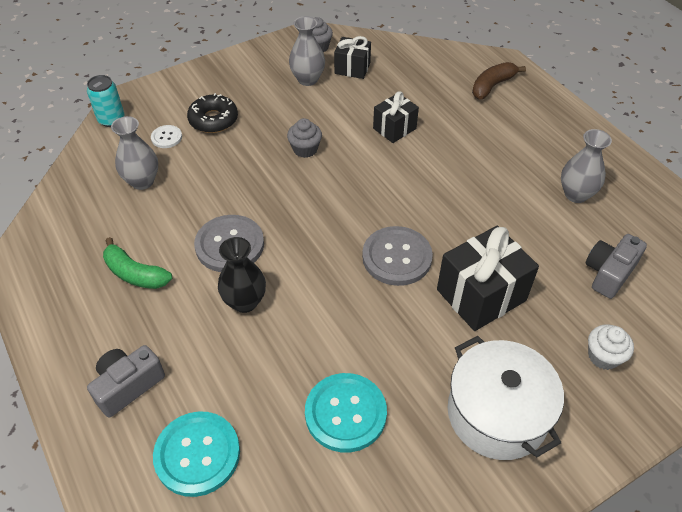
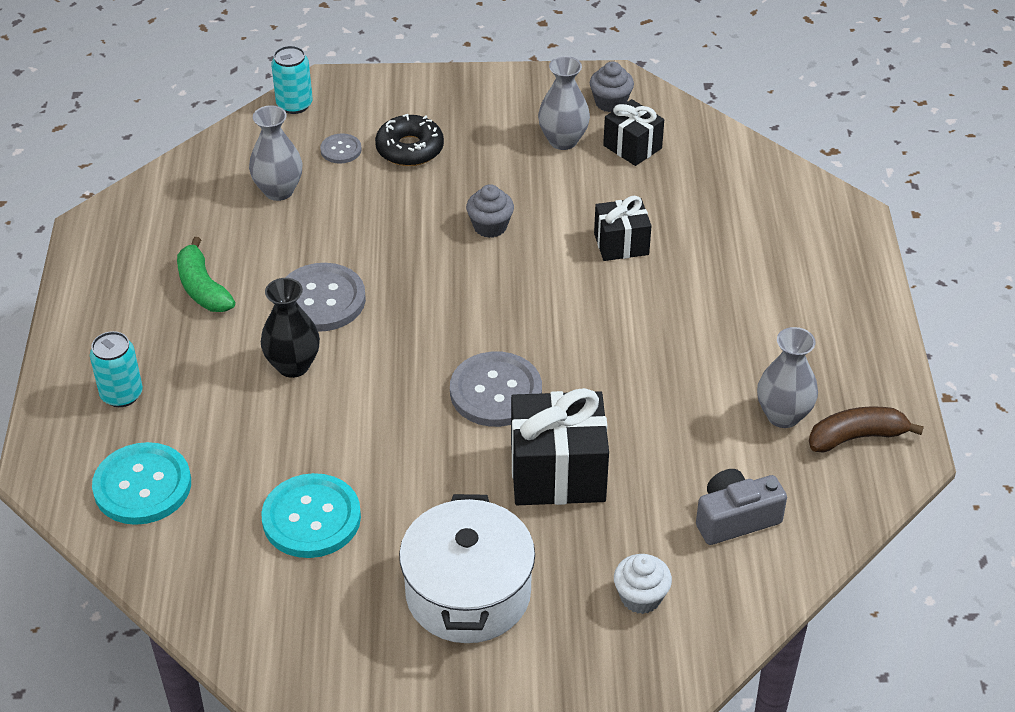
camera: 30 degrees right, 5 degrees down
(128, 386) = (122, 394): grey camera -> turquoise can
(166, 137) = (341, 150): white button -> grey button
(492, 86) = (801, 239): brown banana -> brown banana (857, 437)

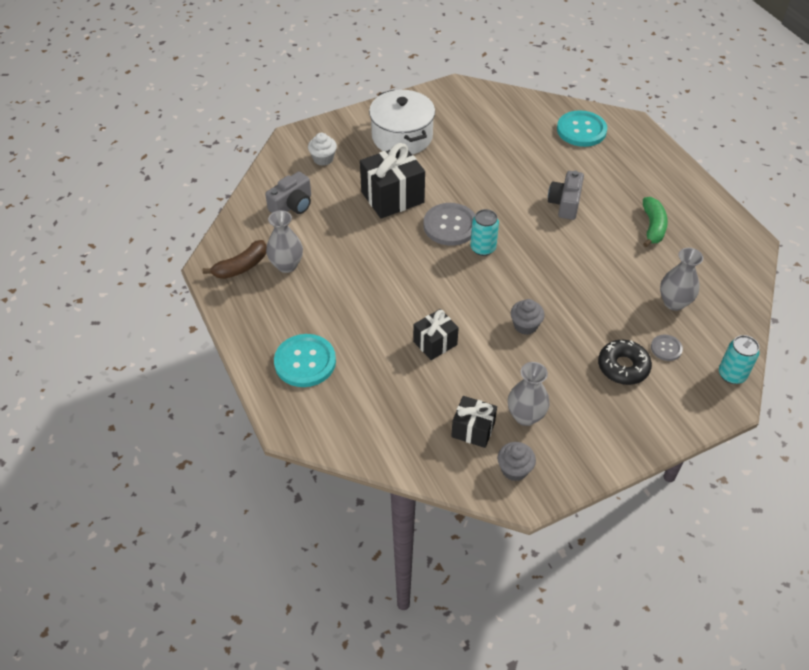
camera: 155 degrees right, 5 degrees up
(122, 394) = (633, 162): turquoise can -> turquoise can (483, 248)
(203, 288) = (652, 227): green banana -> green banana turned 60 degrees clockwise
(293, 365) = (565, 203): black vase -> grey camera
(311, 518) = (494, 142): turquoise button -> turquoise button (305, 362)
(321, 300) = (583, 243): grey button -> none

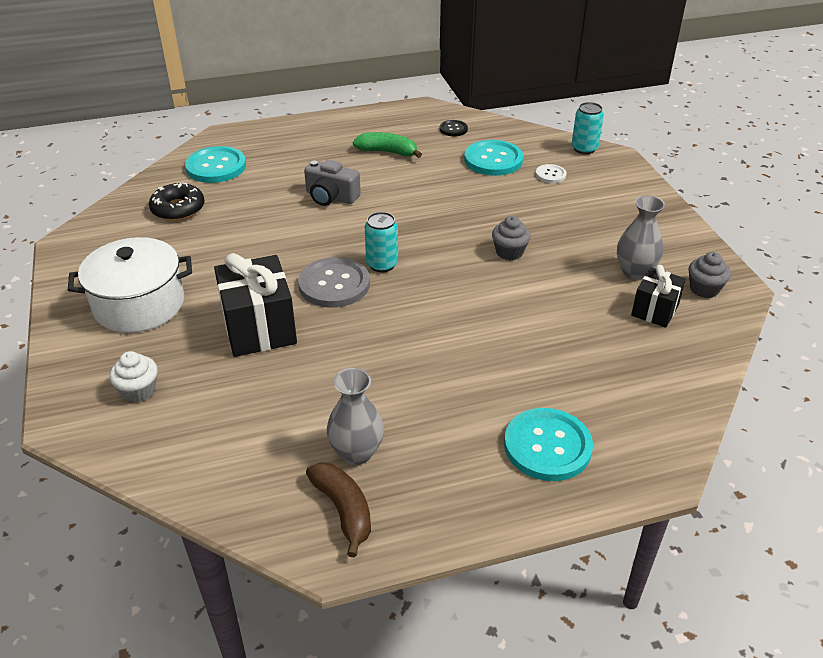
camera: 80 degrees left, 10 degrees down
(292, 205) = (227, 436): grey camera -> none
(435, 343) = (527, 322): black gift -> none
(623, 367) = (572, 202): black donut -> black donut (178, 209)
(666, 348) = (550, 175): grey button -> white button
(674, 302) = (493, 160): grey vase -> turquoise button
(719, 267) = (453, 129): none -> black button

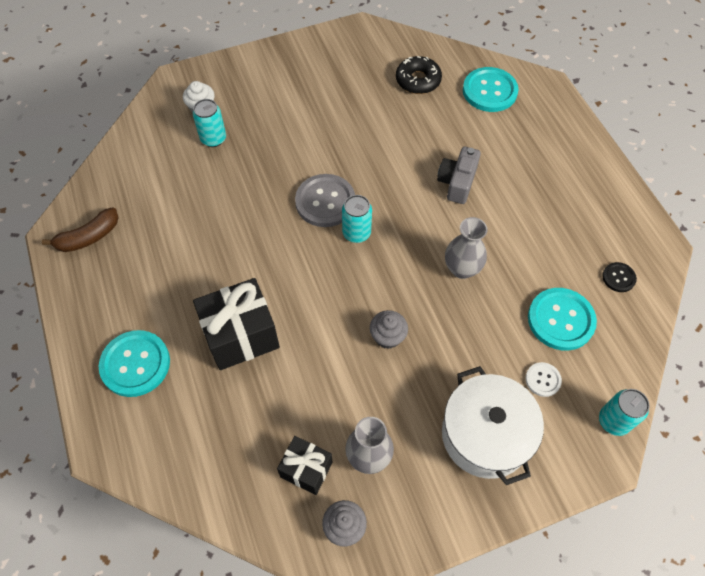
camera: 85 degrees right, 20 degrees up
(139, 304) = (291, 86): white pot -> white pot (485, 435)
(202, 378) = (213, 139): none -> turquoise can
(259, 328) = (268, 161): black gift -> black gift (241, 335)
(356, 452) = (138, 239): grey vase -> grey vase (462, 269)
(387, 152) = (551, 219): green banana -> none

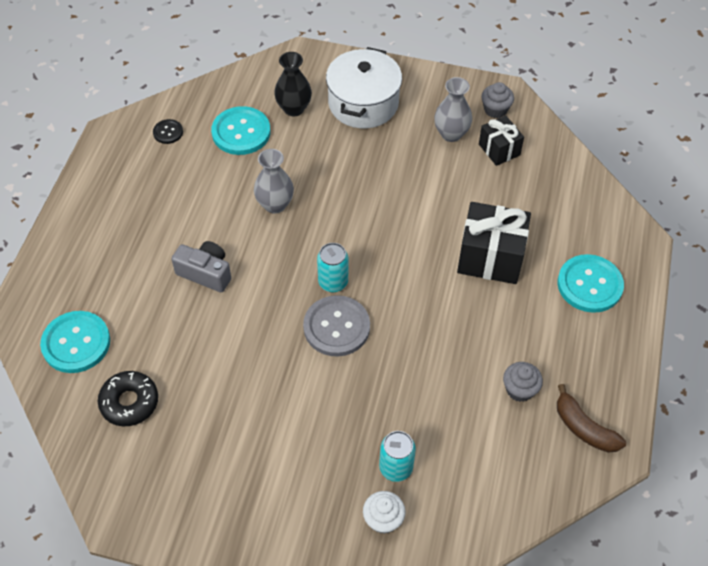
camera: 145 degrees left, 5 degrees down
(88, 237) = (584, 428): brown banana -> brown banana turned 135 degrees counterclockwise
(387, 337) = (376, 192): grey cupcake -> grey cupcake (519, 389)
(457, 182) = (205, 273): grey camera -> grey camera turned 120 degrees counterclockwise
(543, 380) = (294, 108): white button -> black vase
(613, 421) = (274, 66): turquoise can -> none

